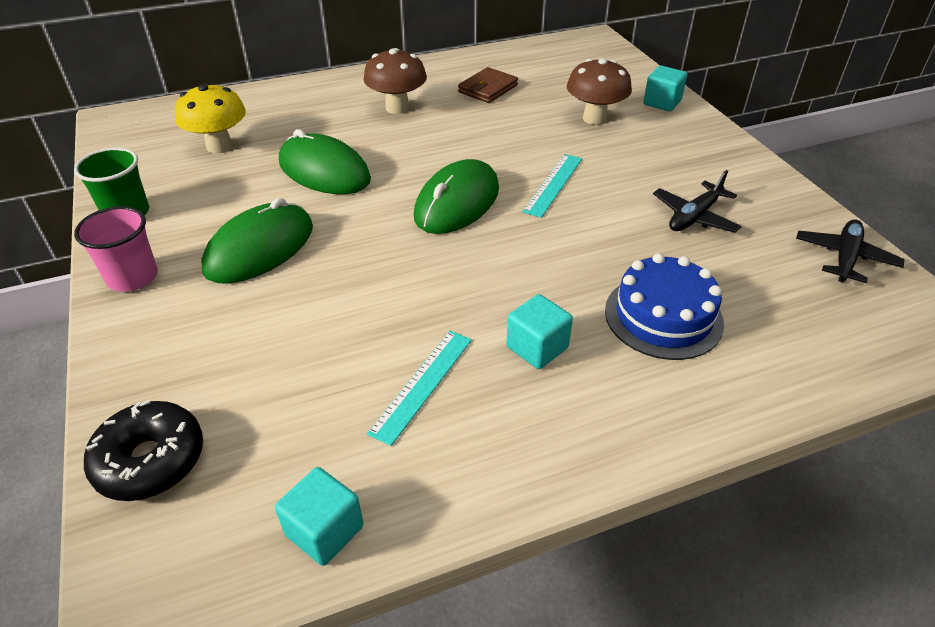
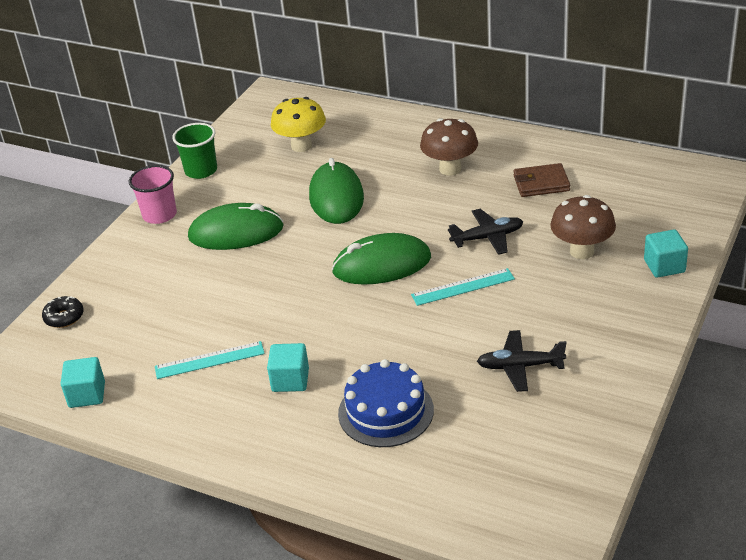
camera: 50 degrees right, 5 degrees down
(150, 460) = (64, 317): black donut -> black donut, size x0.62
(845, 258) = (574, 459): black plane -> black plane (488, 237)

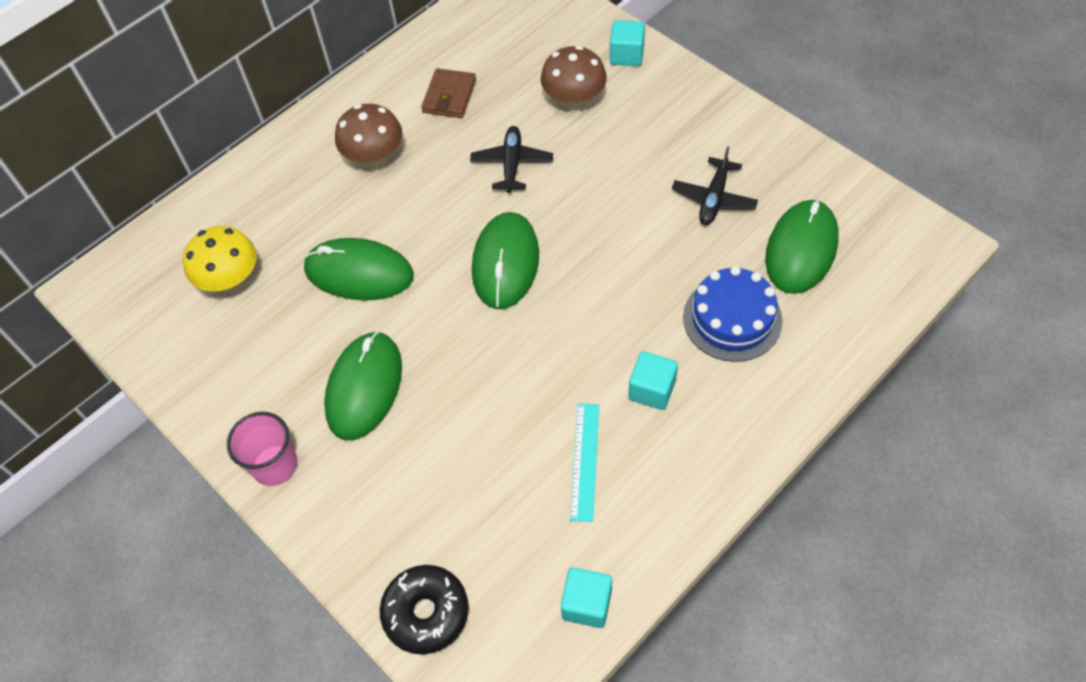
camera: 70 degrees left, 20 degrees up
(64, 317) = (426, 613): black donut -> black donut, size x1.62
(201, 170) = (208, 400): green cup -> none
(463, 287) = (578, 206): turquoise ruler -> none
(490, 440) = (801, 249): none -> green mouse

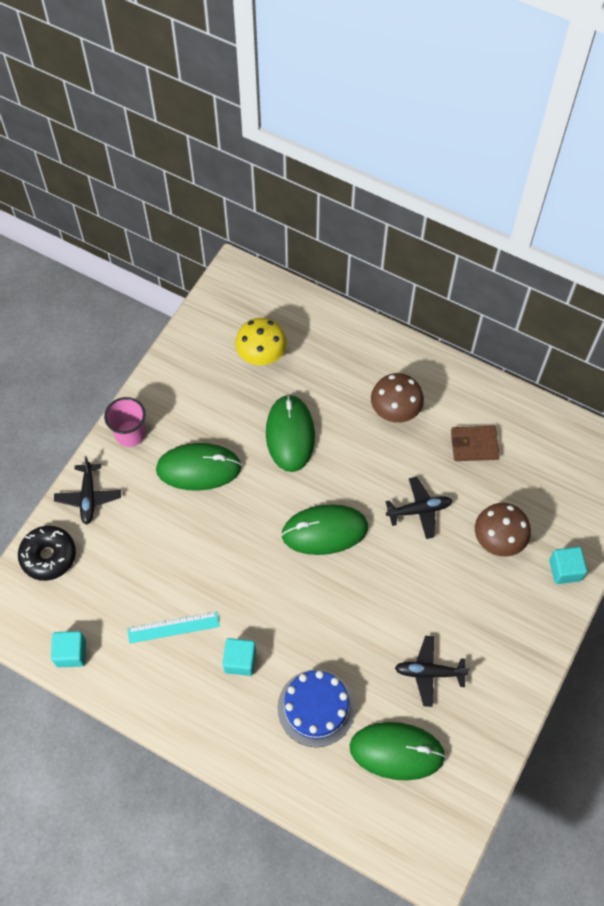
camera: 70 degrees right, 5 degrees up
(352, 540) = (88, 497): none -> black plane

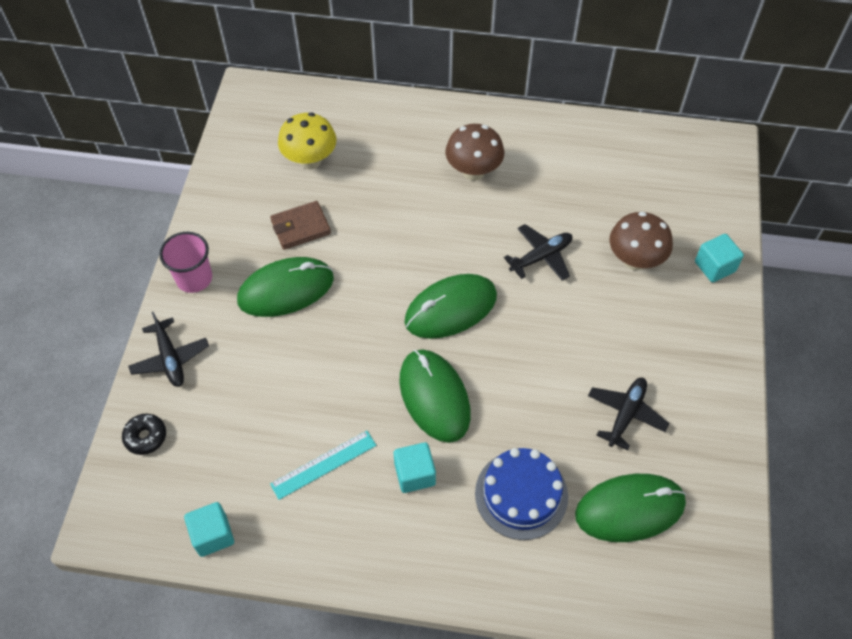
camera: 20 degrees left, 5 degrees down
(48, 556) = (146, 437): black donut -> black donut, size x0.62
(290, 434) = (372, 226): green mouse -> green mouse (434, 397)
(429, 672) = (626, 414): black plane -> black plane turned 135 degrees clockwise
(474, 445) = (568, 178): brown wallet -> brown wallet (300, 227)

